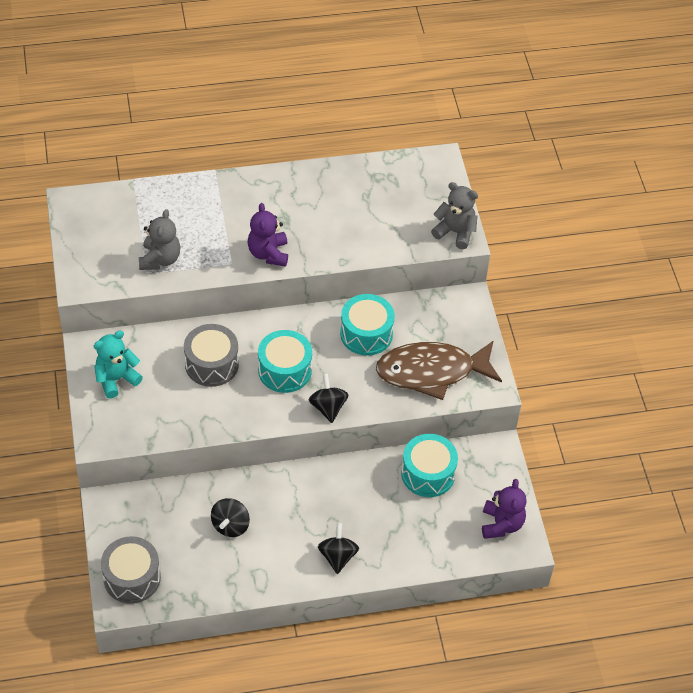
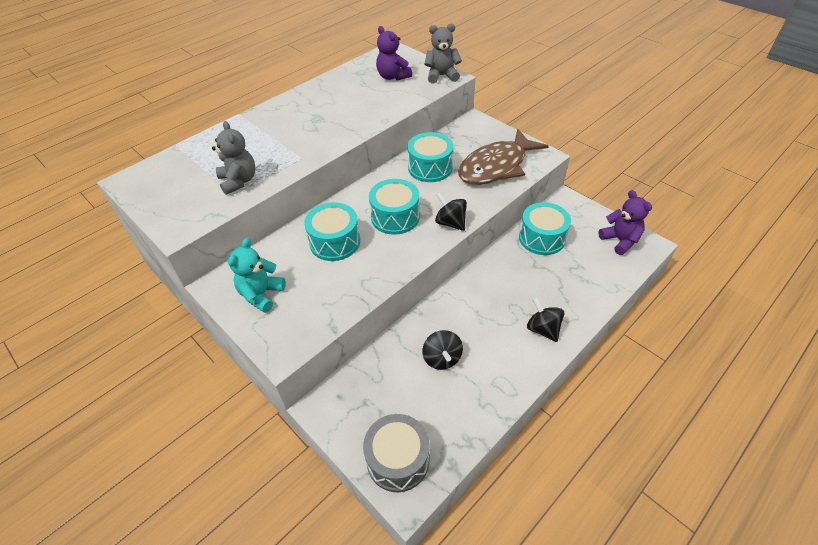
camera: 30 degrees left, 5 degrees down
(212, 364) = (335, 242): grey drum -> turquoise drum
(268, 253) = (325, 140): purple teddy bear -> purple teddy bear (392, 76)

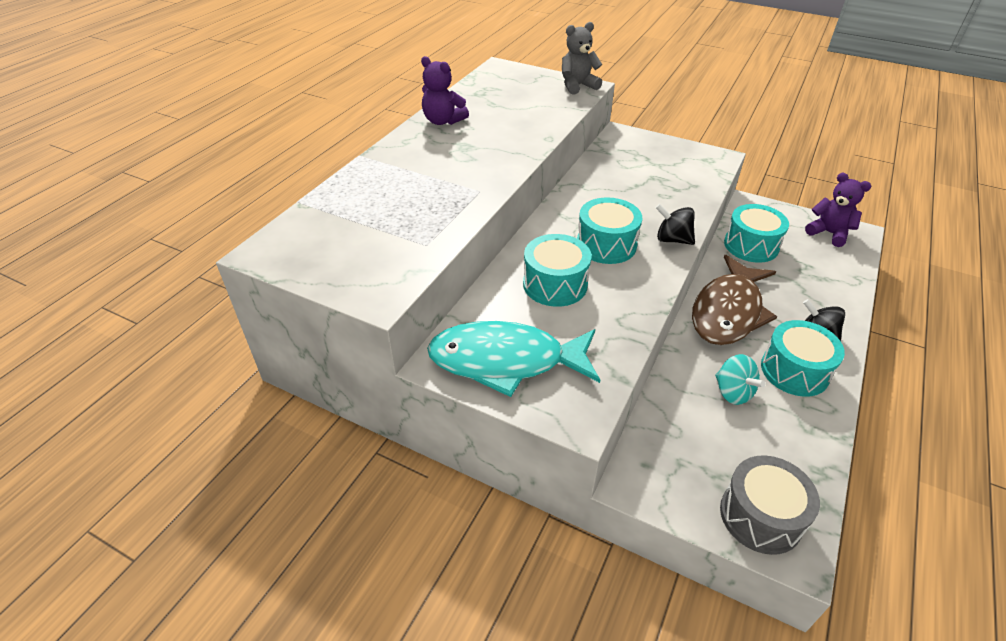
camera: 20 degrees left, 5 degrees down
(239, 181) = (419, 228): grey teddy bear -> none
(261, 294) = (506, 361): turquoise teddy bear -> turquoise fish
(392, 76) = (522, 93): purple teddy bear -> purple teddy bear (443, 121)
(430, 168) = (608, 187): turquoise drum -> turquoise drum (794, 371)
(442, 358) = (733, 392): black spinning top -> turquoise spinning top
(496, 166) = (679, 175): brown fish -> brown fish (728, 311)

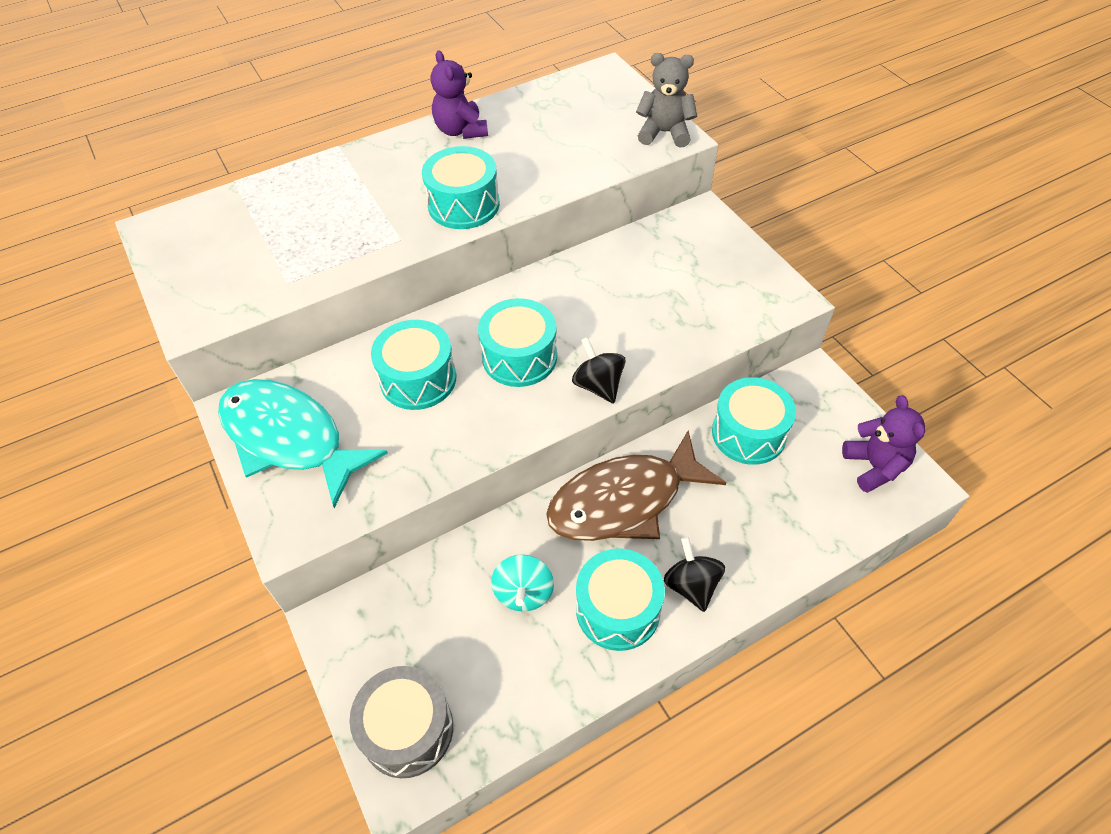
camera: 35 degrees right, 10 degrees up
(499, 158) = (463, 205): none -> turquoise drum

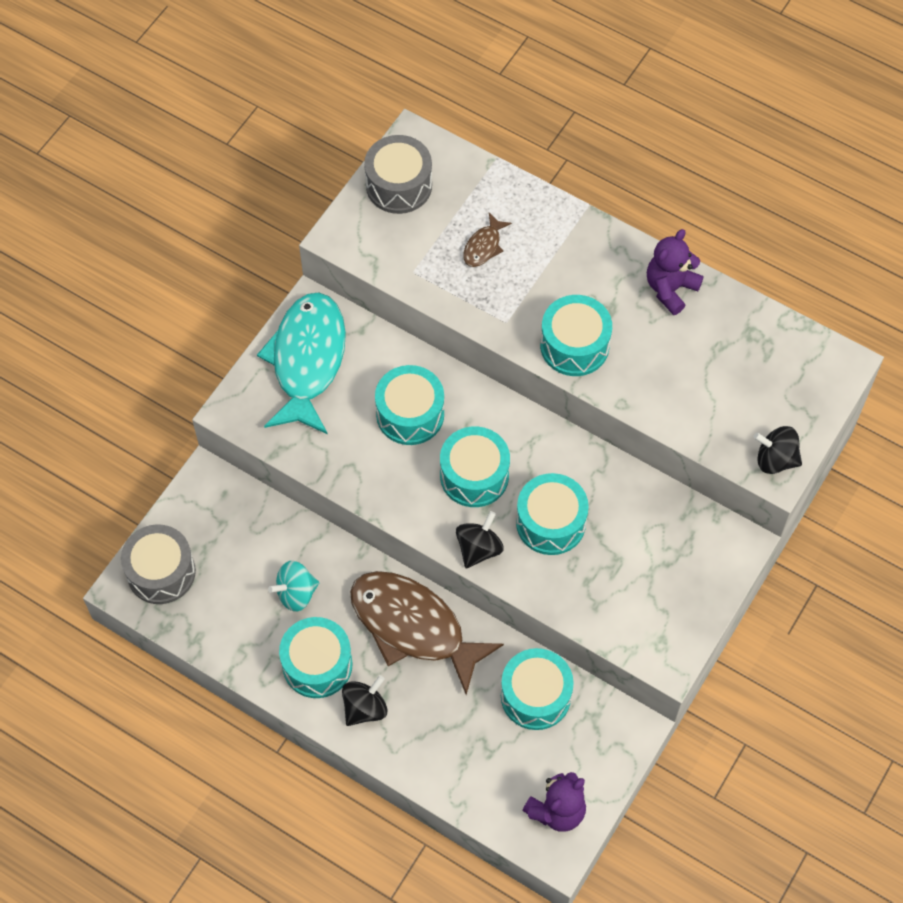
camera: 60 degrees right, 10 degrees up
(187, 256) = (399, 185): none -> grey drum
(310, 223) = (484, 246): none -> brown fish
(606, 322) = (550, 522): none -> turquoise drum
(664, 133) = (775, 459): grey teddy bear -> black spinning top

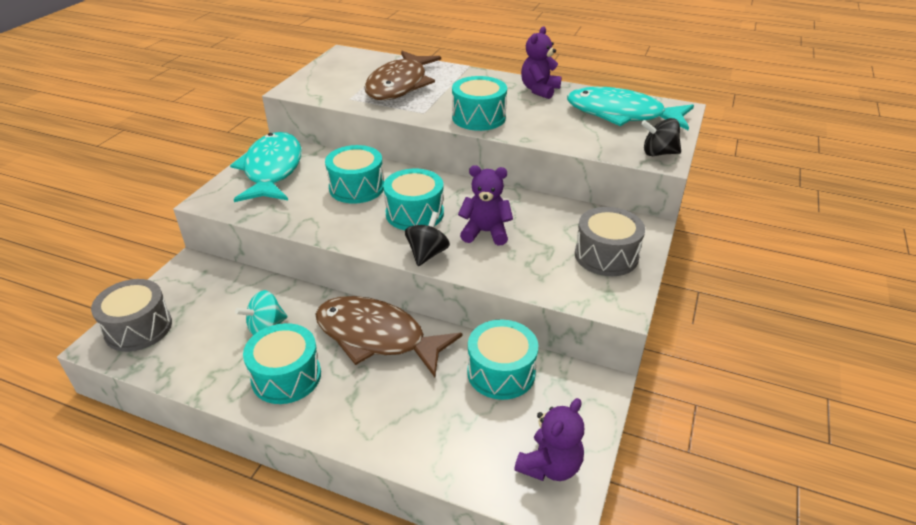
camera: 10 degrees left, 25 degrees down
(365, 708) = (335, 405): black spinning top -> none
(399, 185) = (335, 68): grey drum -> grey drum (606, 256)
(484, 246) = (400, 85): brown fish -> brown fish, size x2.38
(550, 522) = (485, 232): turquoise drum -> purple teddy bear
(760, 367) = (621, 115): none -> turquoise fish

